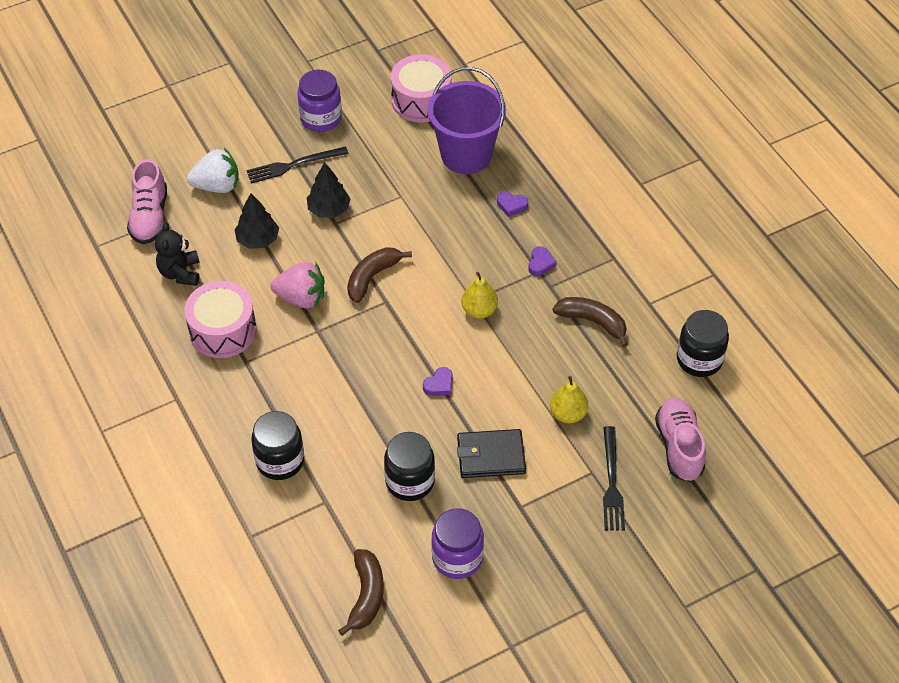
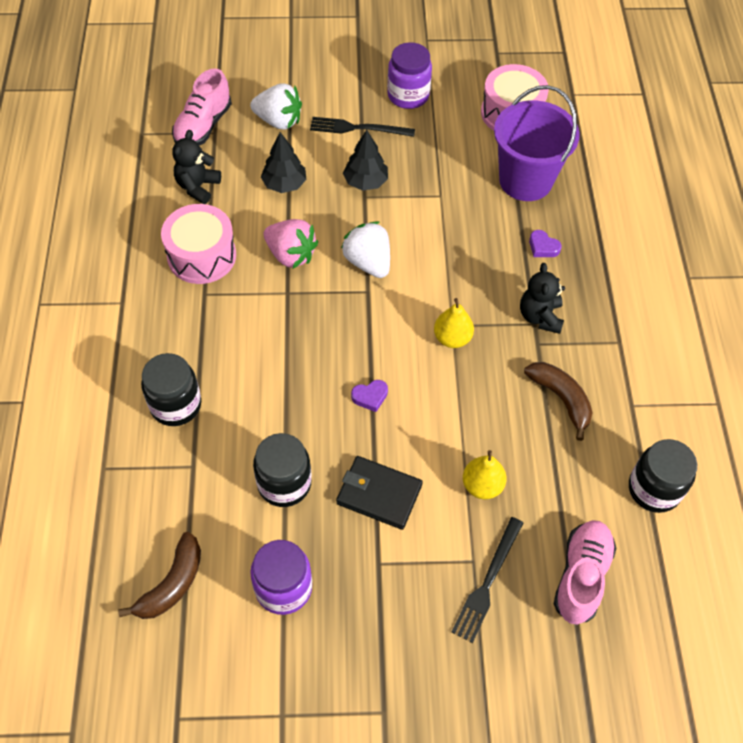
camera: 25 degrees right, 5 degrees up
(372, 277) = (368, 262): brown banana -> white strawberry
(540, 263) = (540, 316): purple heart -> black teddy bear

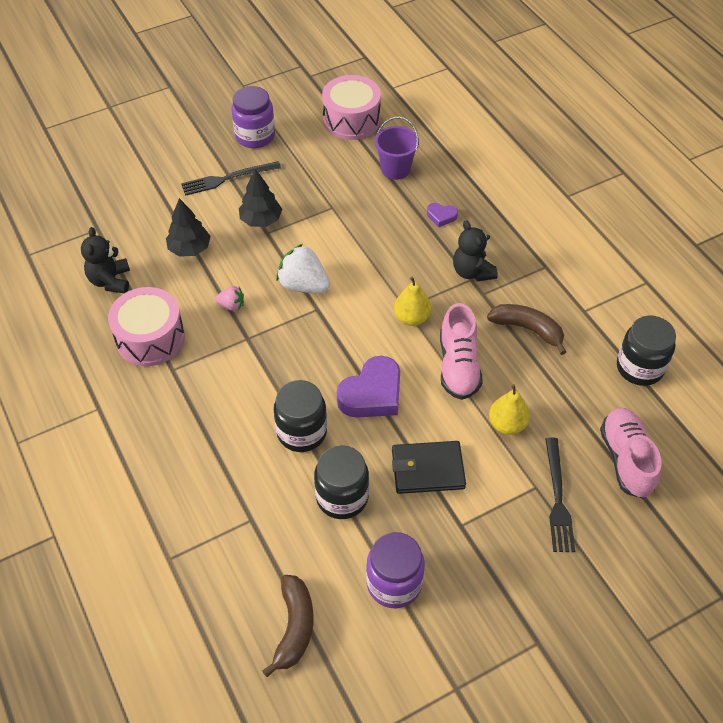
camera: 25 degrees left, 5 degrees down
(176, 405) = (204, 474): black jar -> black jar (302, 432)
(203, 126) = (84, 227): pink shoe -> pink shoe (458, 366)
(278, 121) = (152, 198): white strawberry -> none
(291, 255) = (231, 305): pink strawberry -> pink strawberry, size x0.53
(370, 397) = (372, 394): purple heart -> purple heart, size x2.05
(525, 180) = (395, 169): purple bucket -> purple bucket, size x0.59

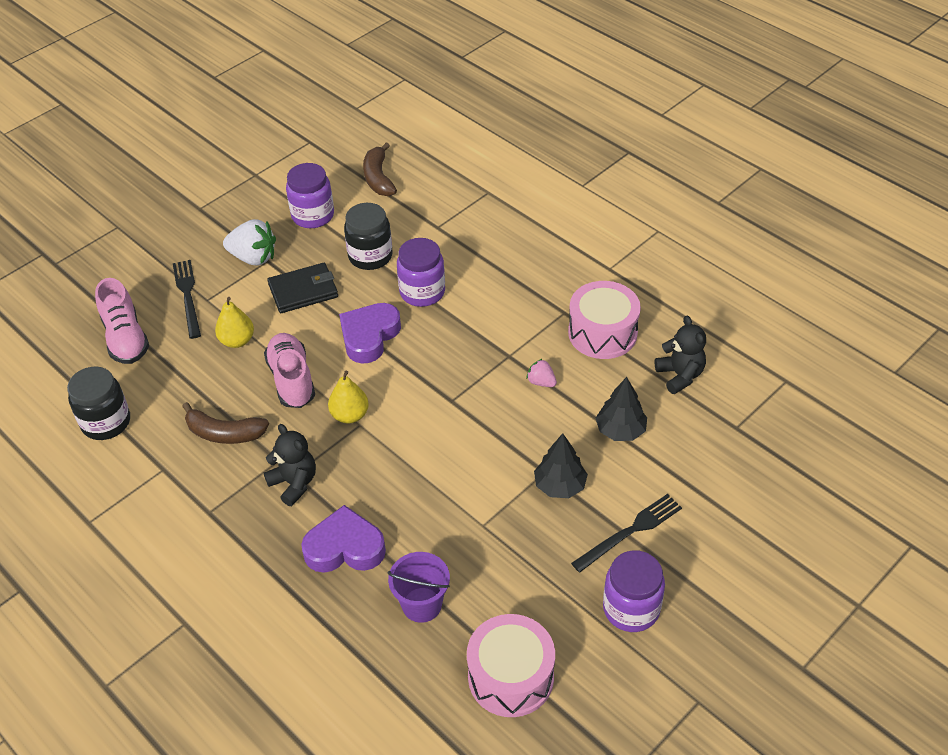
camera: 165 degrees right, 5 degrees down
(231, 305) = (541, 382): pink strawberry -> pink strawberry turned 45 degrees clockwise
(302, 432) = (422, 292): black jar -> purple jar
(303, 285) = (476, 421): white strawberry -> white strawberry (253, 257)
(441, 216) = (345, 547): purple heart -> purple heart, size x2.05

